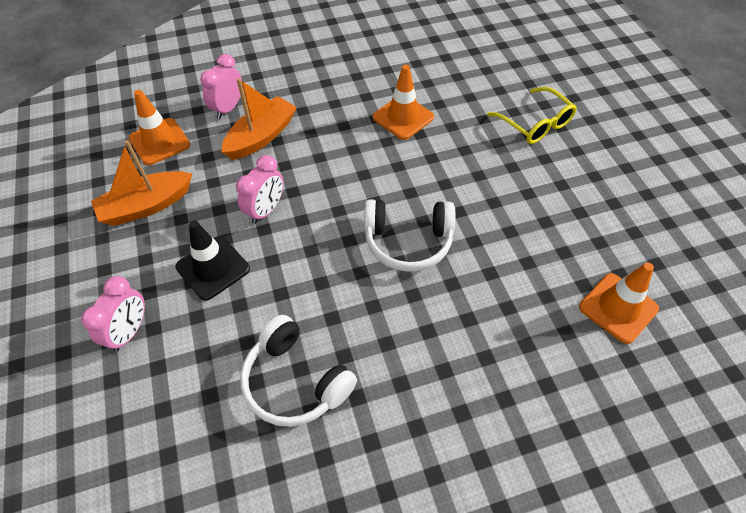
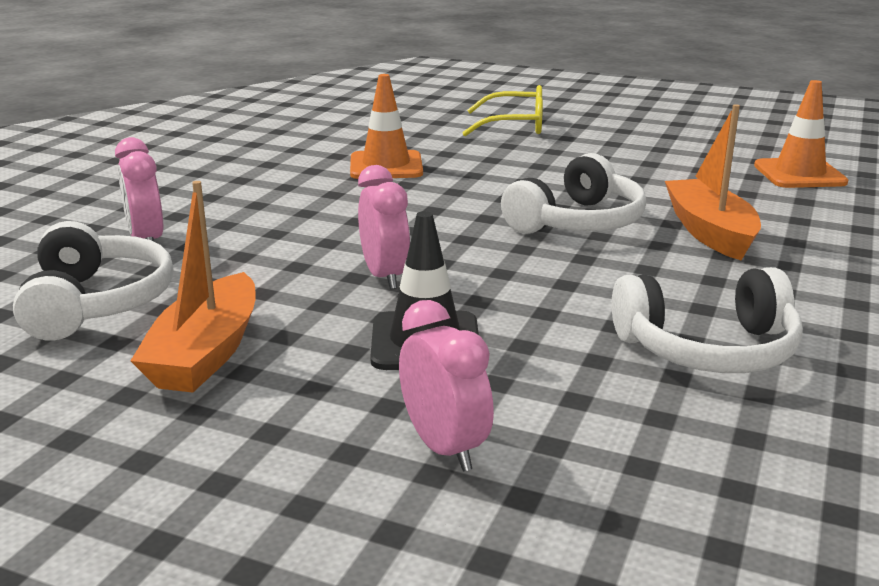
camera: 50 degrees left, 30 degrees down
(159, 142) = (96, 303): orange traffic cone -> white headphones
(261, 137) = (248, 238): orange boat -> orange boat (710, 232)

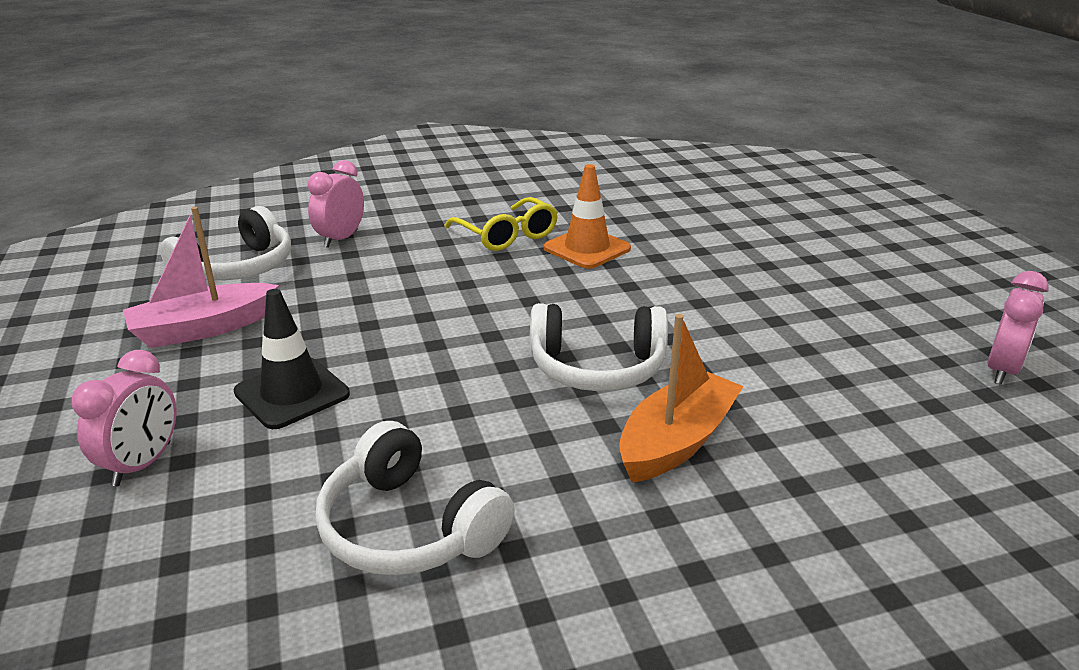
camera: 50 degrees right, 5 degrees up
(206, 353) = (203, 328): orange boat -> pink boat
(384, 276) = (382, 334): pink clock -> pink clock (1001, 370)
(515, 126) = (775, 255): yellow glasses -> yellow glasses (507, 235)
(799, 174) = (939, 442): orange traffic cone -> none

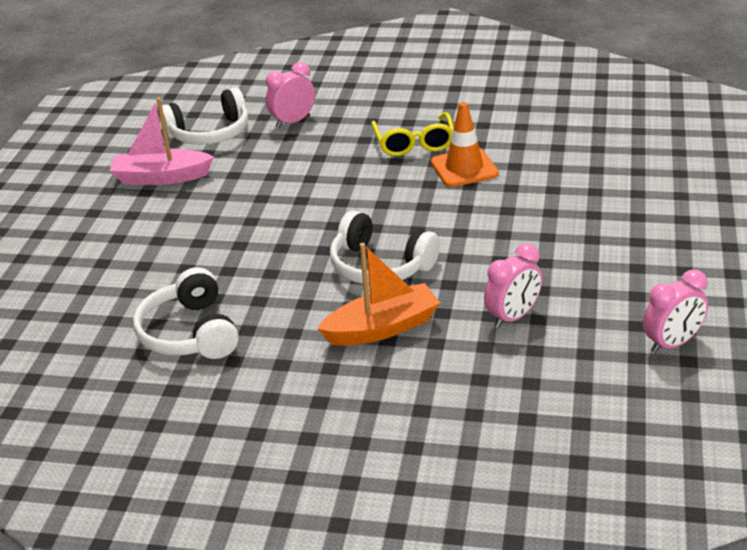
camera: 30 degrees right, 5 degrees up
(142, 464) = (81, 259): pink clock -> pink clock (513, 317)
(292, 393) = (183, 236): black traffic cone -> none

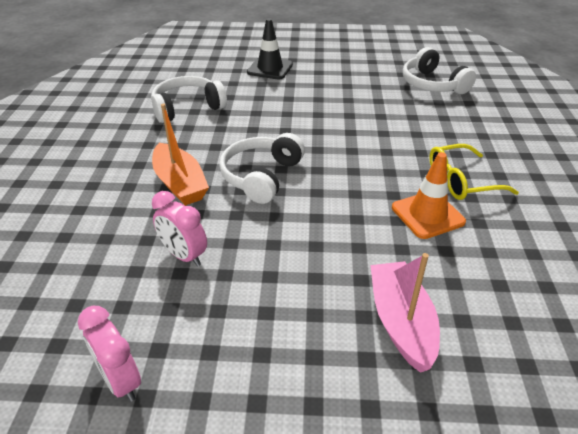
camera: 80 degrees right, 5 degrees up
(98, 257) = (270, 69): none -> black traffic cone
(161, 177) = (366, 75): pink boat -> pink boat (401, 322)
(293, 122) = (467, 116): pink clock -> none

